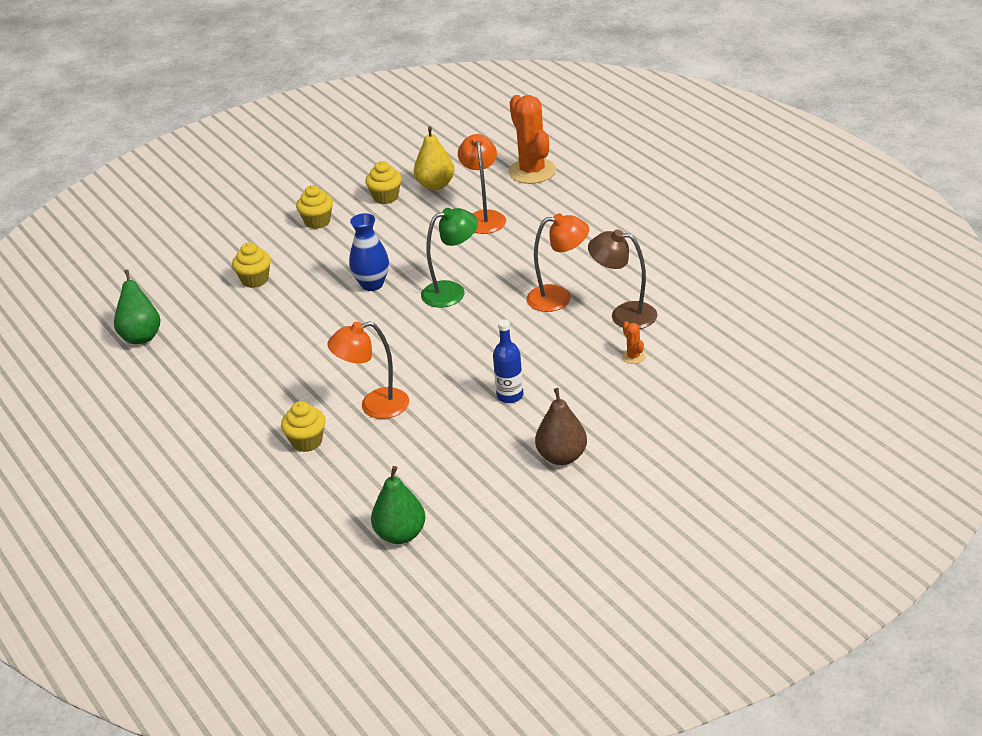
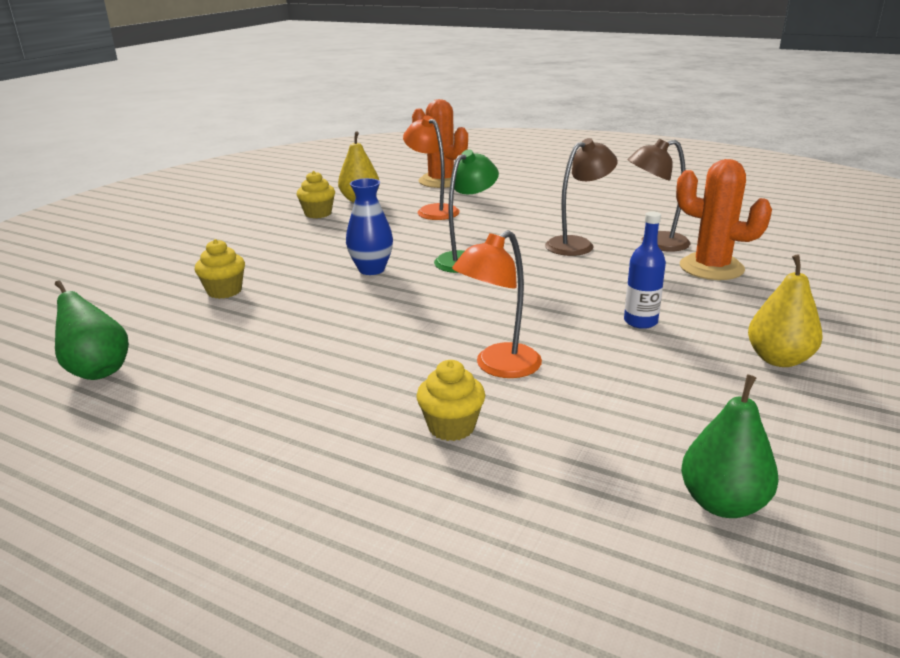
camera: 30 degrees left, 10 degrees down
(317, 221) = (260, 239): yellow cupcake -> none
(558, 297) = (577, 244): orange lamp -> brown lamp
(562, 457) = (778, 359): brown pear -> yellow pear
(633, 357) = (711, 268): orange cactus -> orange cactus, size x2.43

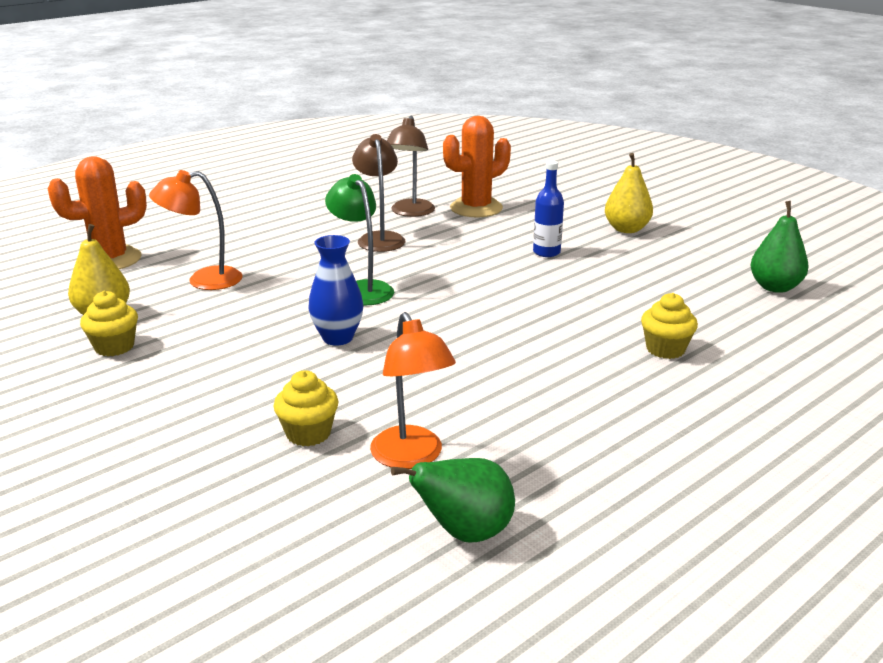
camera: 70 degrees left, 0 degrees up
(498, 367) = (586, 315): orange lamp -> orange lamp (412, 457)

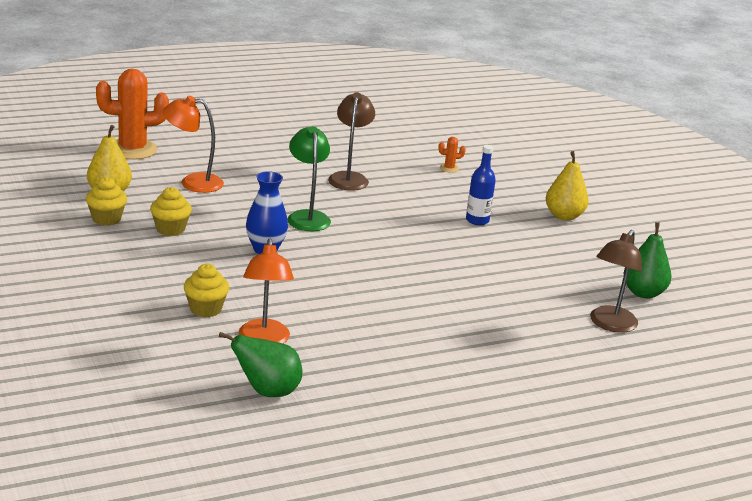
camera: 15 degrees right, 0 degrees up
(410, 212) = (390, 160): brown lamp -> brown lamp (610, 325)
(476, 208) = (449, 168): orange cactus -> orange cactus, size x0.41
(665, 349) = (504, 317): yellow cupcake -> yellow cupcake (170, 229)

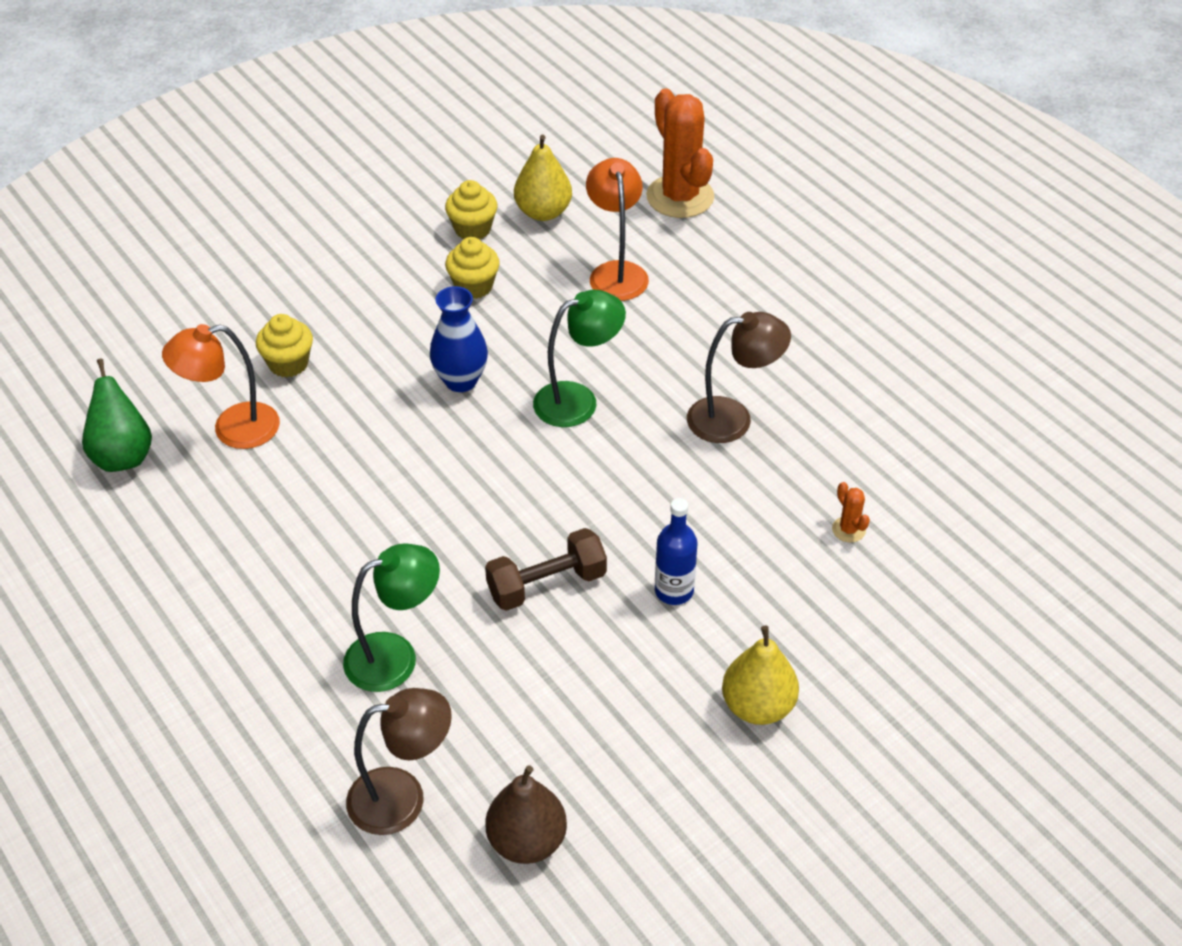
camera: 80 degrees right, 20 degrees up
(460, 254) = (546, 585): none -> brown dumbbell
(502, 310) = (395, 656): none -> green lamp
(610, 325) = (402, 797): brown lamp -> brown lamp turned 150 degrees clockwise
(643, 293) = (527, 841): green pear -> brown pear

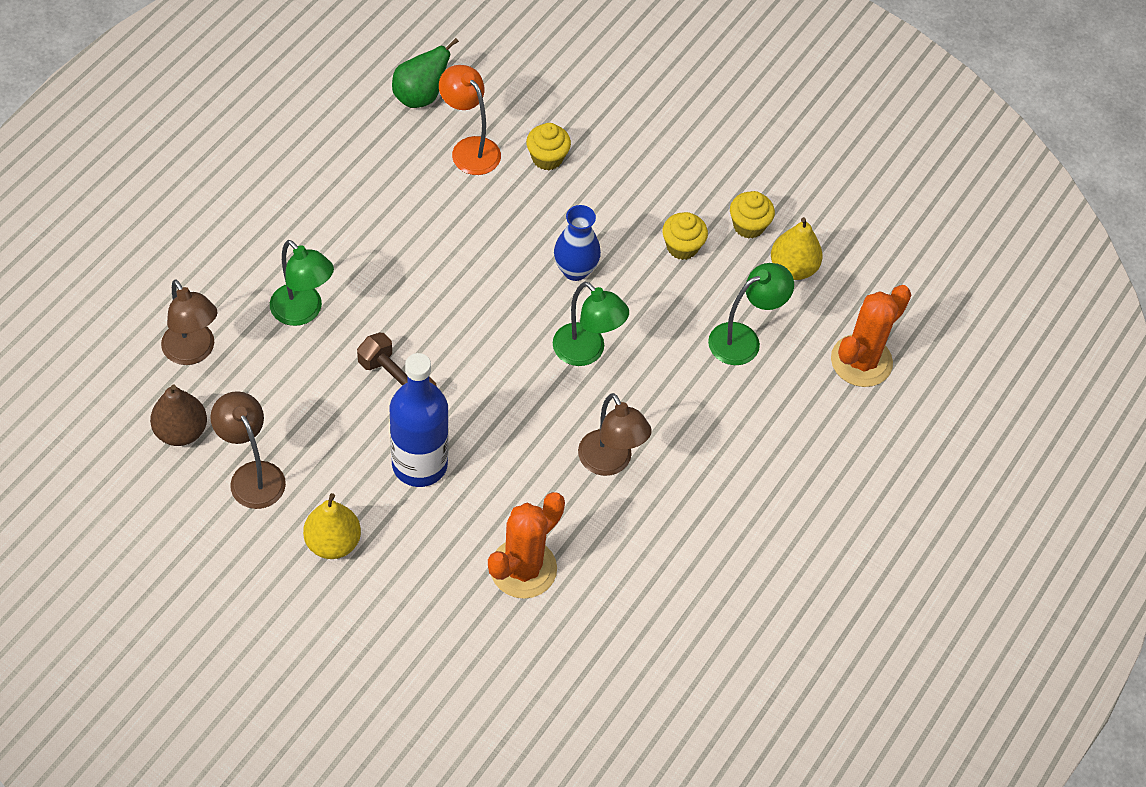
camera: 65 degrees right, 10 degrees up
(616, 272) = (743, 339): orange lamp -> green lamp
(627, 772) = (252, 475): none -> brown lamp
(674, 591) = (419, 464): blue bottle -> blue bottle, size x1.84
(848, 529) = (523, 569): orange cactus -> orange cactus, size x2.43

